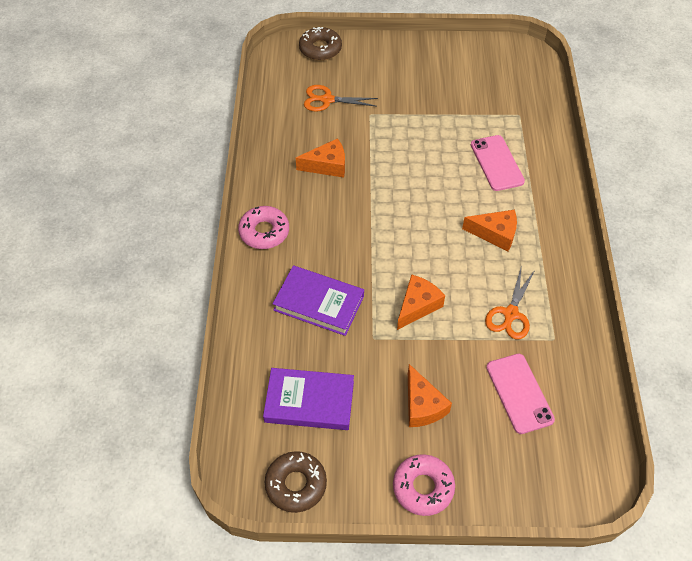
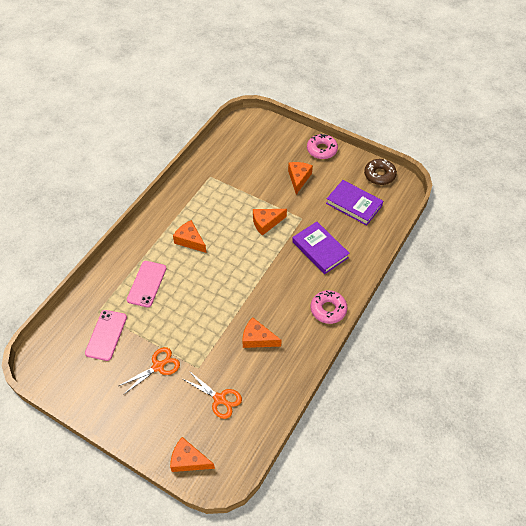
camera: 150 degrees left, 0 degrees up
(320, 49) = (188, 460): brown donut -> orange cheese
(510, 314) = (221, 197): orange scissors -> orange scissors (158, 366)
(519, 393) = (248, 163): pink phone -> pink phone (106, 335)

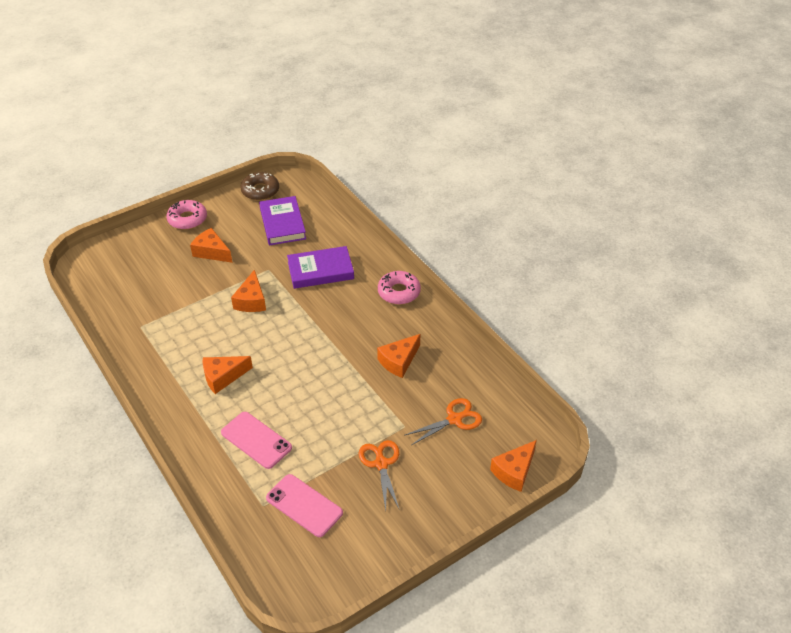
camera: 65 degrees left, 10 degrees down
(354, 204) = (283, 224): purple book -> purple book turned 75 degrees counterclockwise

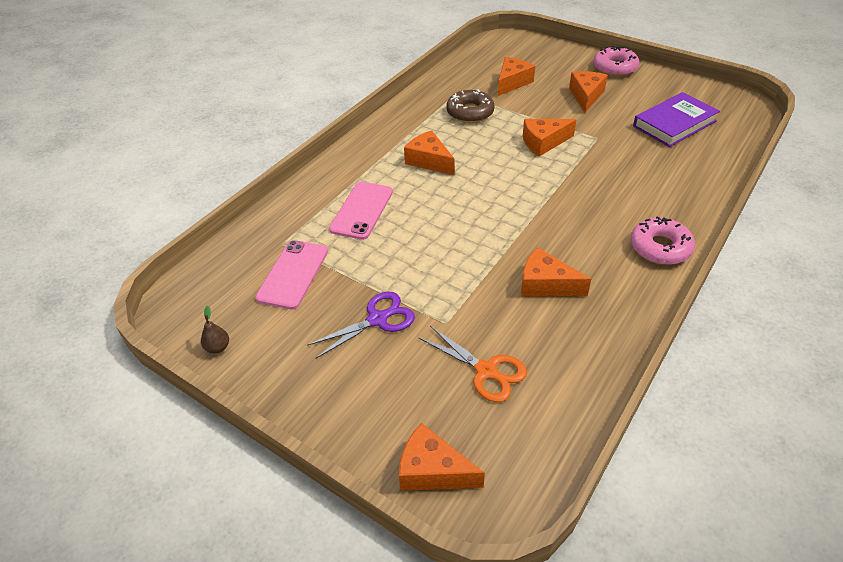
camera: 70 degrees right, 0 degrees up
(155, 286) = (512, 82): none -> orange cheese
(260, 191) = (706, 93): brown donut -> brown donut (470, 112)
(320, 270) = (632, 173): purple book -> none
(356, 572) = (218, 347): none -> brown pear
(381, 463) = (378, 319): orange scissors -> purple scissors

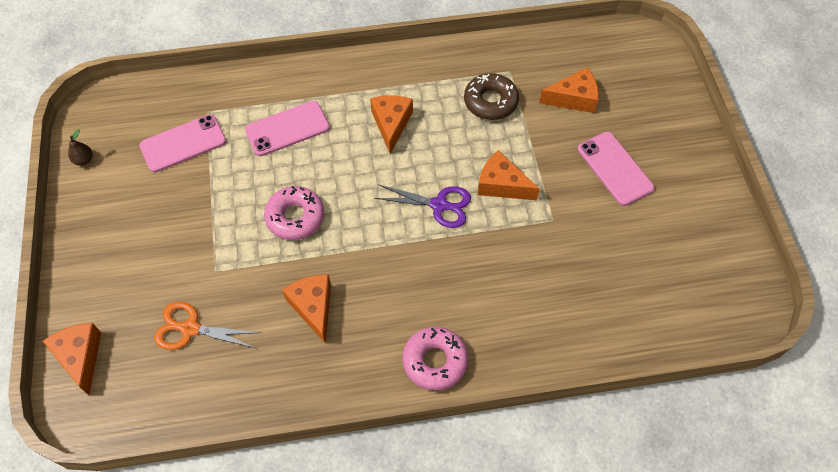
camera: 45 degrees right, 15 degrees up
(378, 319) = (183, 227): purple scissors -> purple scissors (439, 205)
(486, 371) = (190, 329): orange scissors -> orange scissors turned 105 degrees clockwise
(586, 96) = (614, 168): orange cheese -> pink phone
(615, 67) = (695, 159): pink donut -> pink donut (295, 217)
(674, 124) = (645, 267): purple book -> none

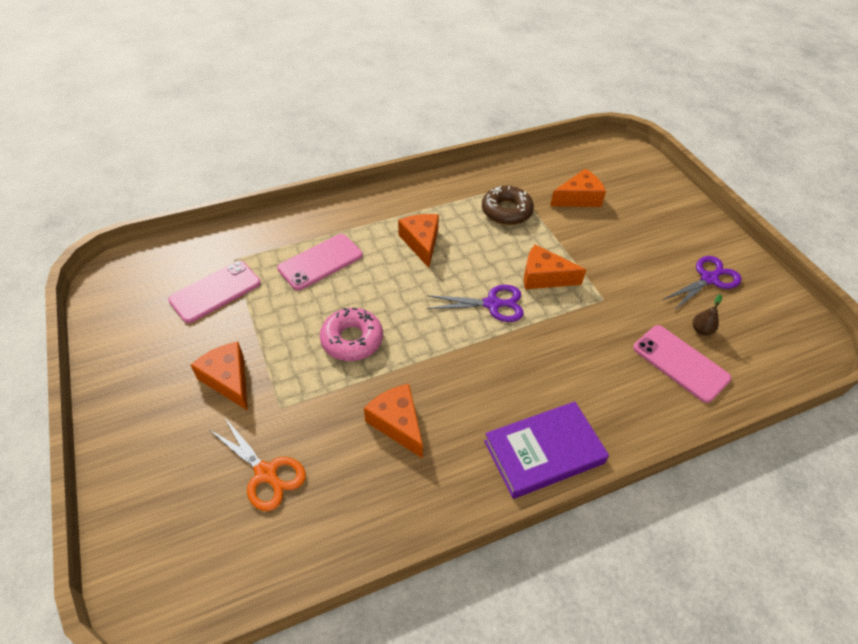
camera: 15 degrees left, 10 degrees down
(80, 357) = (140, 533): orange cheese -> orange cheese (228, 379)
(84, 160) = (108, 324): brown pear -> brown pear (701, 330)
(190, 329) = (266, 473): orange scissors -> orange scissors turned 135 degrees counterclockwise
(435, 361) = (543, 452): pink donut -> purple book
(614, 168) = (639, 247): pink phone -> pink phone (680, 363)
(673, 218) = (709, 279): none -> purple scissors

